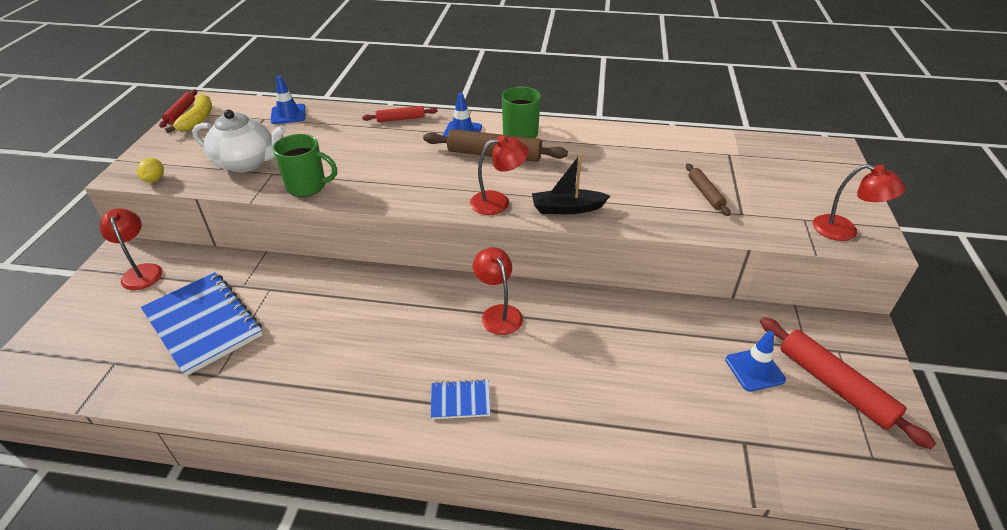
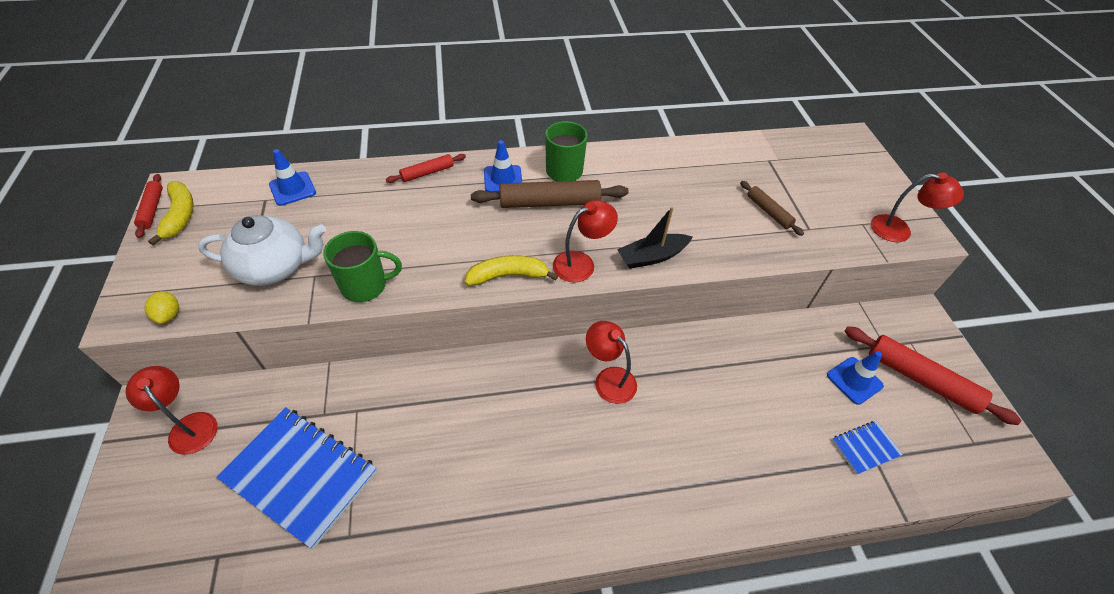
camera: 20 degrees left, 10 degrees up
(428, 200) = (508, 276): none -> yellow banana
(460, 400) = (616, 490): blue notebook -> blue notebook (865, 448)

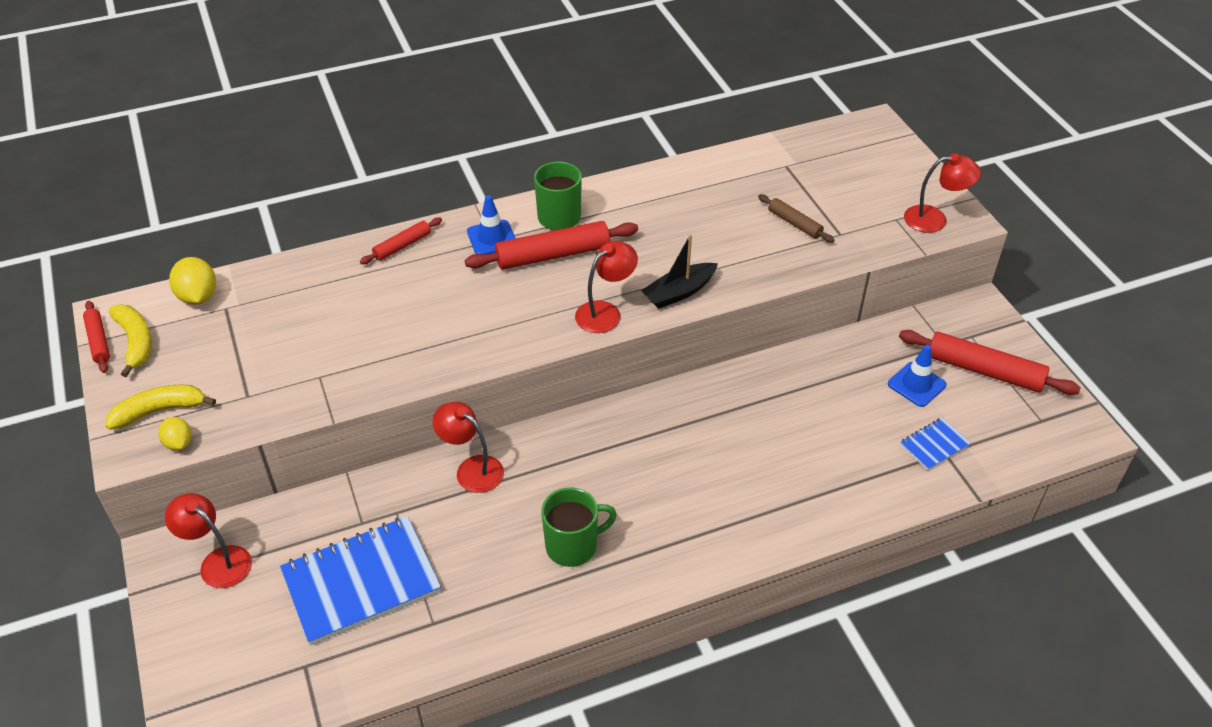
camera: 10 degrees left, 5 degrees down
(248, 186) = (198, 297): none -> yellow lemon
(275, 267) = (272, 375): white teapot -> none
(292, 189) = (252, 290): blue traffic cone -> none
(301, 475) = (361, 582): blue notebook -> blue notebook turned 45 degrees counterclockwise
(365, 286) = (380, 376): green mug -> green mug (573, 546)
(508, 276) = (530, 339): yellow banana -> yellow banana (159, 411)
(550, 202) = (553, 255): brown rolling pin -> red rolling pin
(609, 378) = (659, 431): red lamp -> red lamp (472, 469)

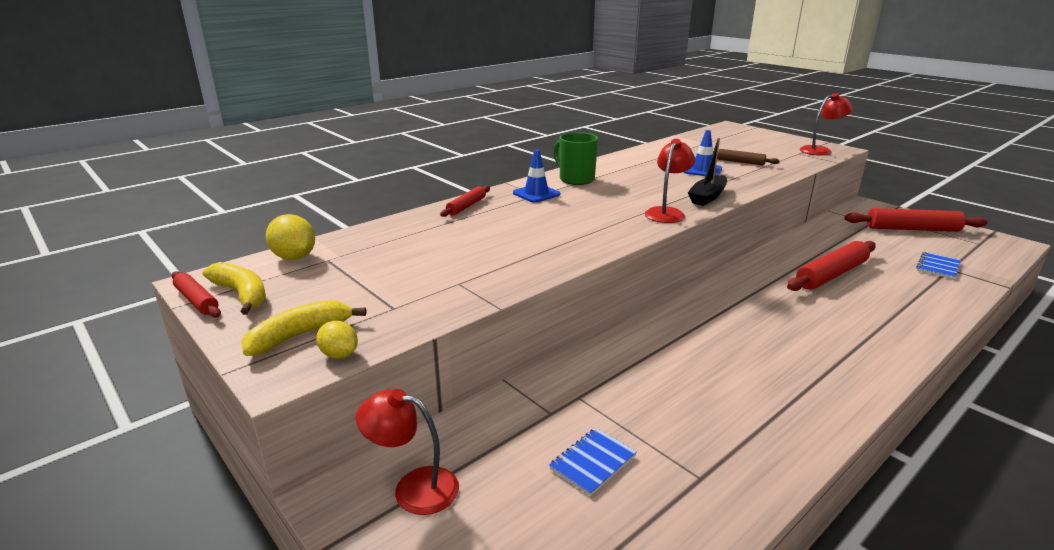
camera: 20 degrees left, 20 degrees down
(361, 582) = (592, 462): blue notebook -> blue notebook, size x0.47
(472, 469) = (620, 351): red lamp -> none
(553, 255) = (592, 194): red rolling pin -> red rolling pin (831, 274)
(573, 546) = (764, 382): green mug -> none
(916, 384) = (883, 242): blue traffic cone -> blue traffic cone (702, 170)

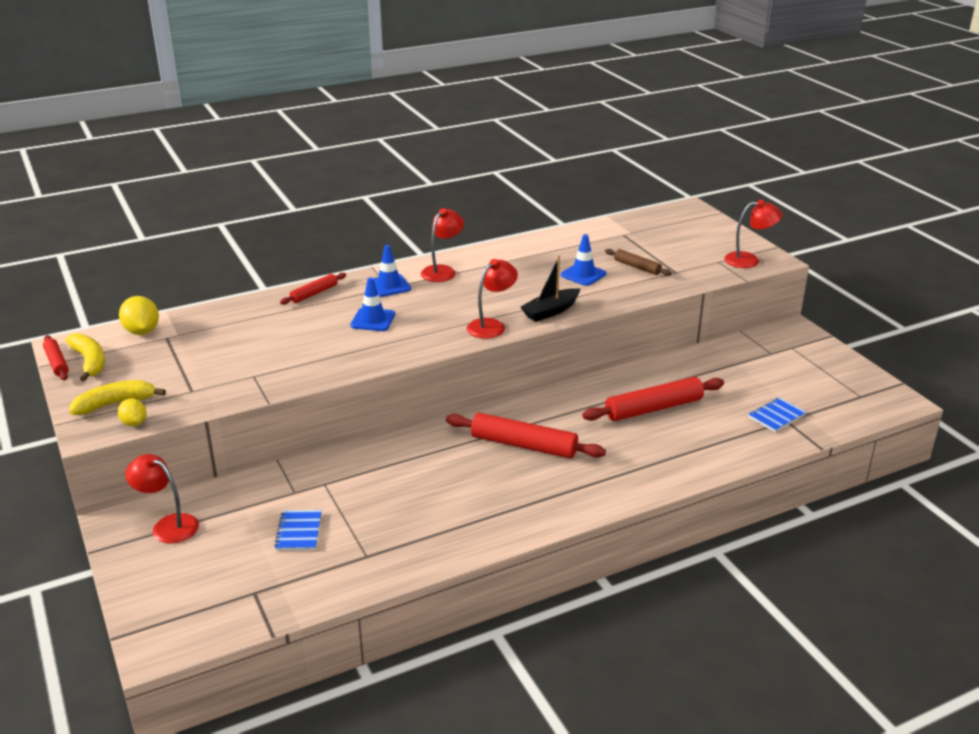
camera: 15 degrees right, 5 degrees up
(546, 220) = (373, 320): none -> blue traffic cone
(575, 179) = (442, 271): green mug -> red lamp
(592, 462) = (299, 532): blue notebook -> blue notebook turned 60 degrees counterclockwise
(912, 229) = (807, 368): red rolling pin -> red rolling pin (523, 445)

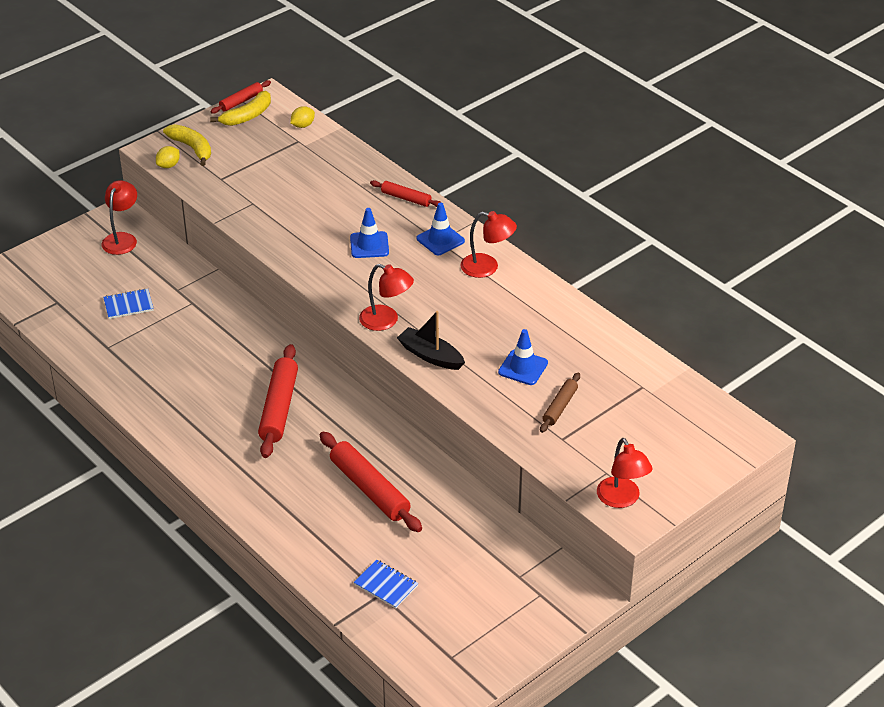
camera: 75 degrees right, 10 degrees up
(142, 331) = (303, 125): yellow lemon -> yellow lemon, size x0.63

